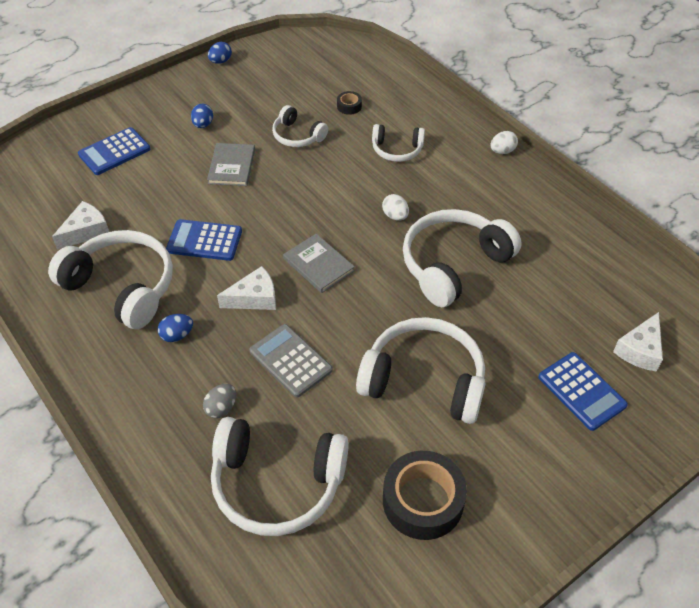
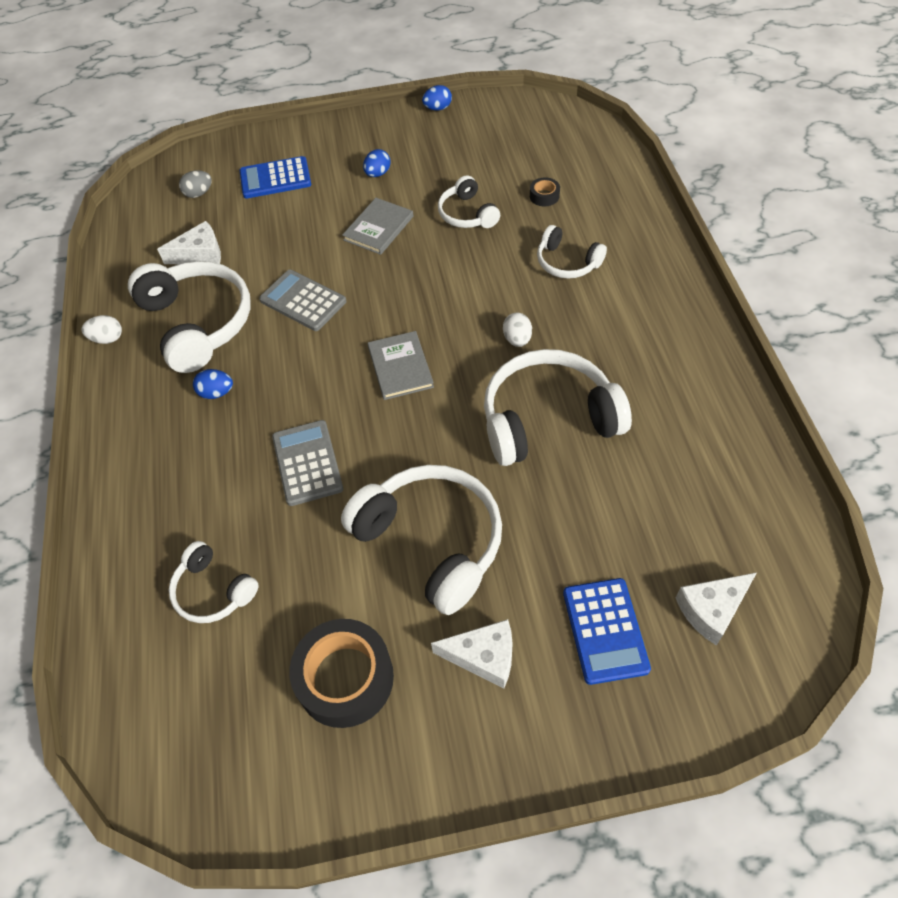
camera: 30 degrees right, 5 degrees up
(204, 241) = (303, 301): blue calculator -> grey calculator
(221, 408) = (210, 487): grey egg -> grey egg (199, 193)
(254, 298) = (313, 380): white cheese -> white cheese (483, 657)
(277, 484) = (213, 591): white headphones -> white headphones, size x0.54
(502, 151) = (692, 302): white egg -> white egg (107, 339)

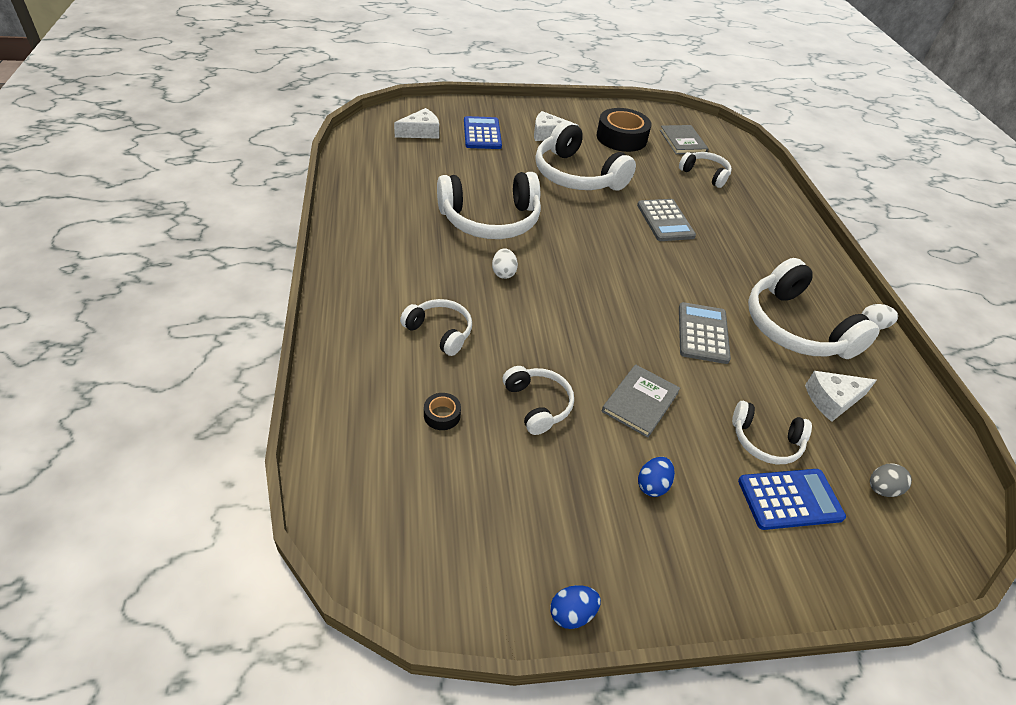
camera: 175 degrees right, 10 degrees down
(216, 393) = (751, 271): blue egg -> none
(278, 213) = (765, 441): none -> white headphones
(303, 301) = (703, 333): grey calculator -> grey calculator turned 120 degrees counterclockwise
(400, 367) = (604, 267): grey book -> grey book (683, 141)

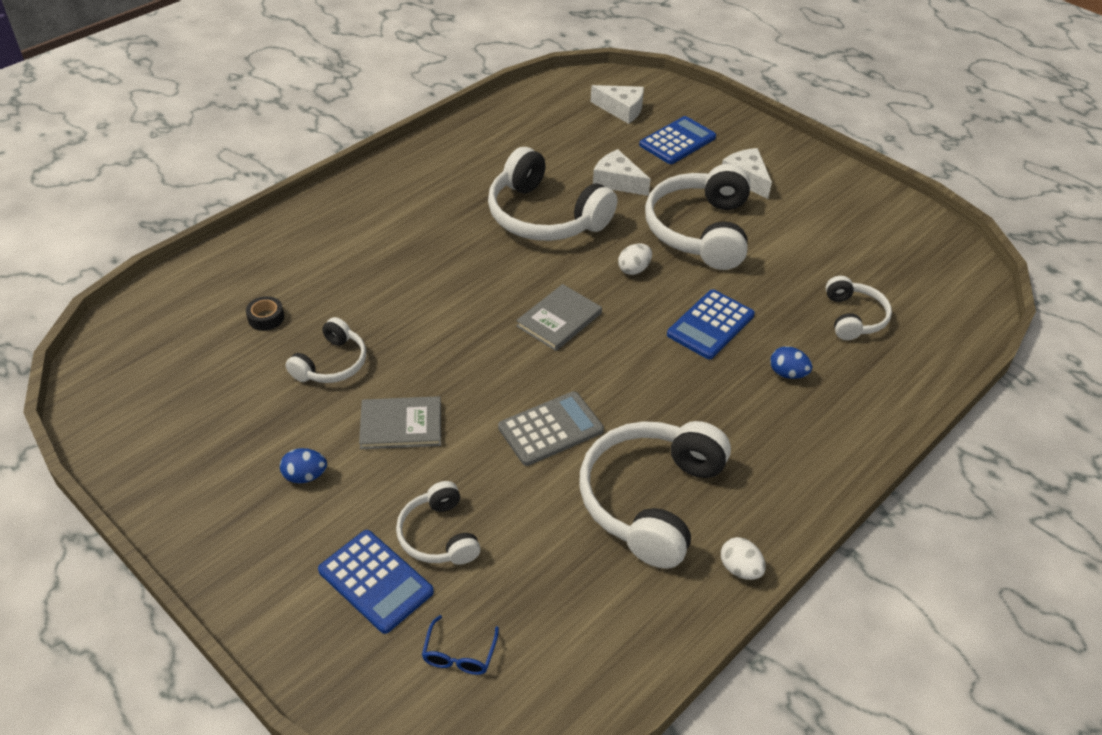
camera: 55 degrees right, 0 degrees up
(440, 332) = (358, 267): white headphones -> none
(503, 273) = (478, 262): white egg -> white egg (634, 269)
(572, 614) = (133, 484): blue egg -> blue egg (787, 374)
(621, 138) = (825, 226): black tape -> none
(665, 221) = (710, 325): grey calculator -> blue calculator
(683, 141) = (898, 272): grey book -> grey book (559, 320)
(832, 400) = (558, 571): white cheese -> white cheese (617, 181)
(881, 489) = (459, 655): grey egg -> blue glasses

